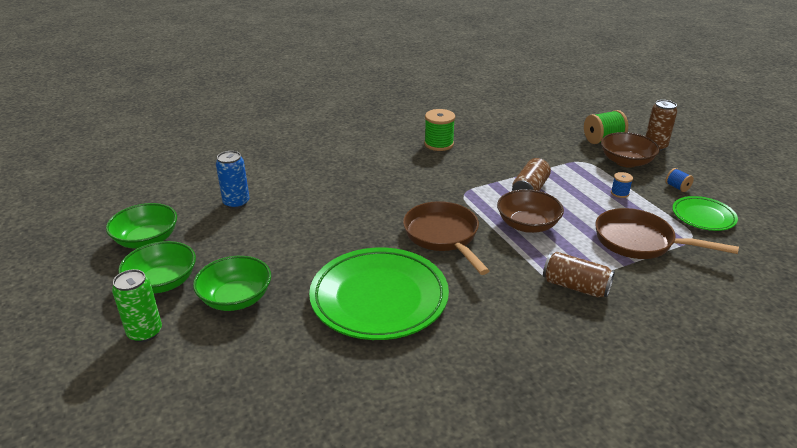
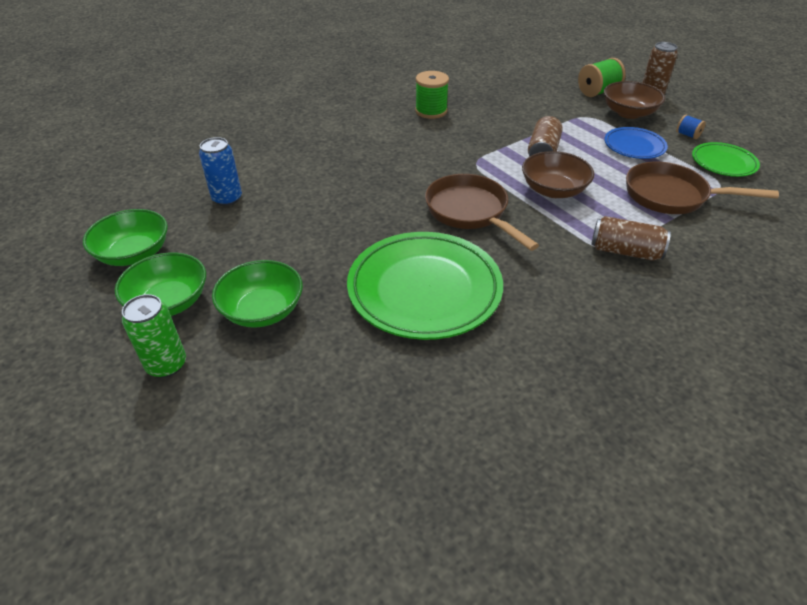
camera: 10 degrees left, 10 degrees up
(619, 193) = (634, 146): blue spool -> blue plate

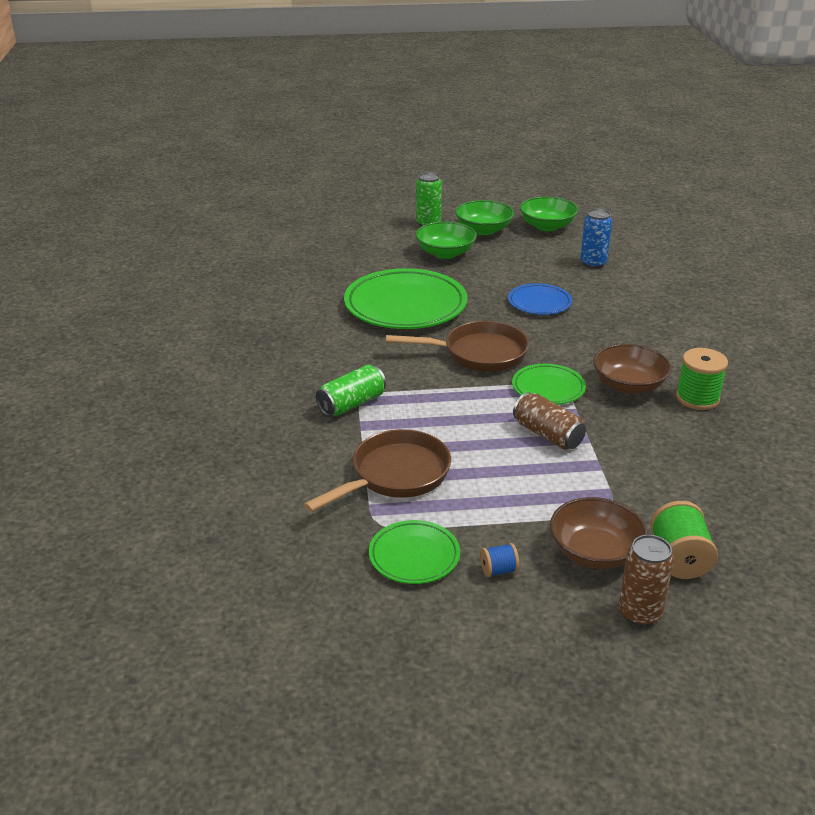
camera: 120 degrees right, 10 degrees down
(484, 166) = (548, 388): none -> green plate
(553, 190) = (471, 409): brown bowl -> brown bowl (628, 385)
(625, 251) = (352, 404): brown can -> green can
(634, 146) = (507, 506): blue plate -> blue plate (539, 303)

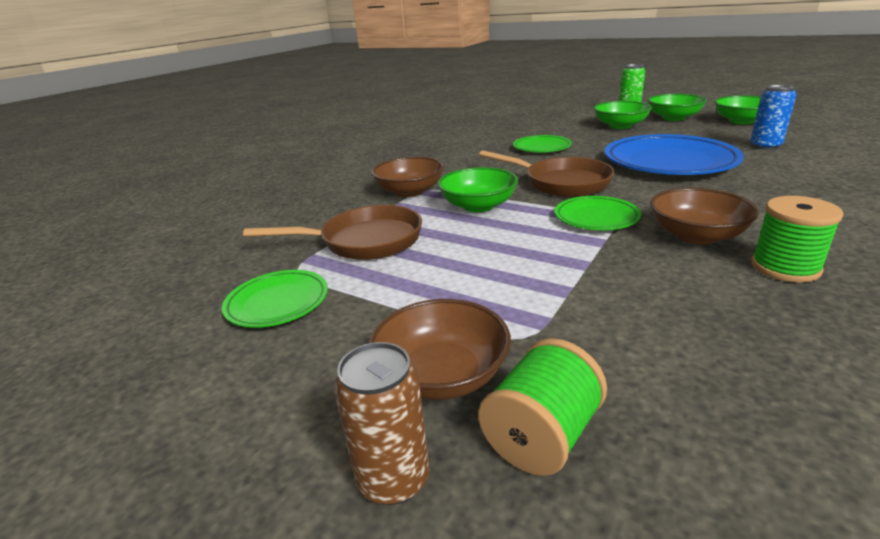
camera: 40 degrees right, 5 degrees down
(352, 404) = (410, 191): green can -> brown bowl
(405, 306) = (541, 148): green plate -> green plate, size x0.52
(440, 403) = (478, 206): none -> green bowl
(498, 570) = (321, 346): blue spool -> none
(539, 303) = (669, 162): blue plate -> blue plate, size x1.91
(548, 434) = (545, 251): brown can -> none

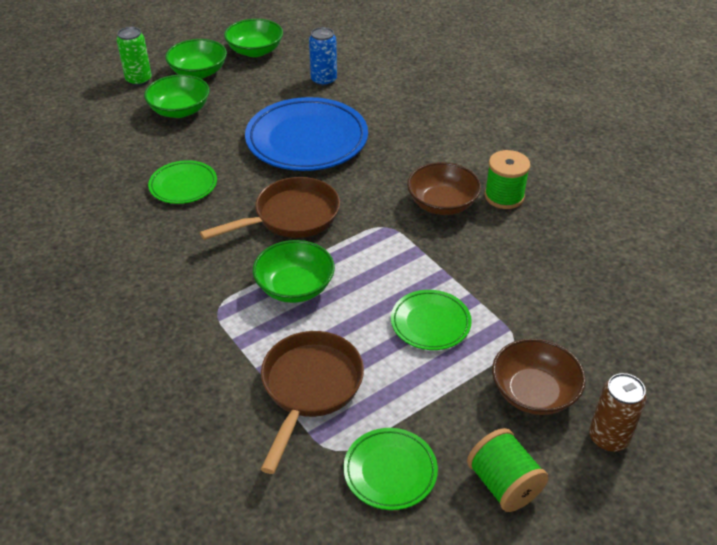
camera: 70 degrees left, 15 degrees up
(410, 191) = (210, 322): brown bowl -> none
(542, 436) = (600, 368): green spool -> green spool (503, 484)
(596, 218) = (378, 233): green plate -> green plate (430, 323)

